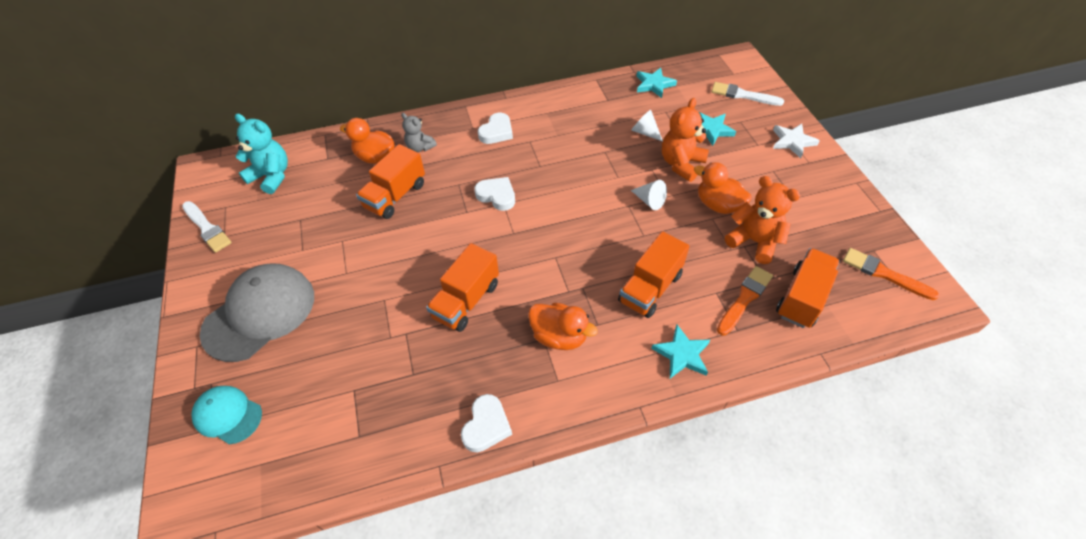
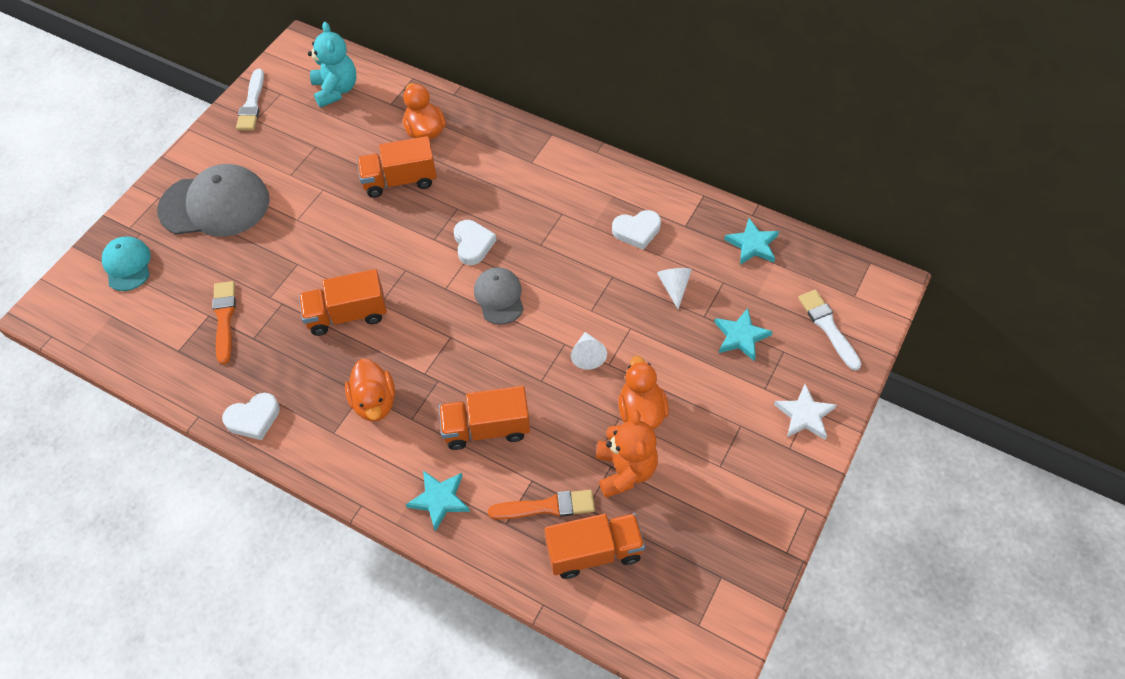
camera: 45 degrees right, 5 degrees up
(420, 147) = (468, 148): grey teddy bear -> none
(496, 132) = (546, 182): white heart -> white heart (637, 231)
(554, 211) = (499, 297): none -> grey cap
(681, 164) = (663, 346): orange teddy bear -> none
(884, 274) = (697, 603): orange brush -> orange brush (224, 318)

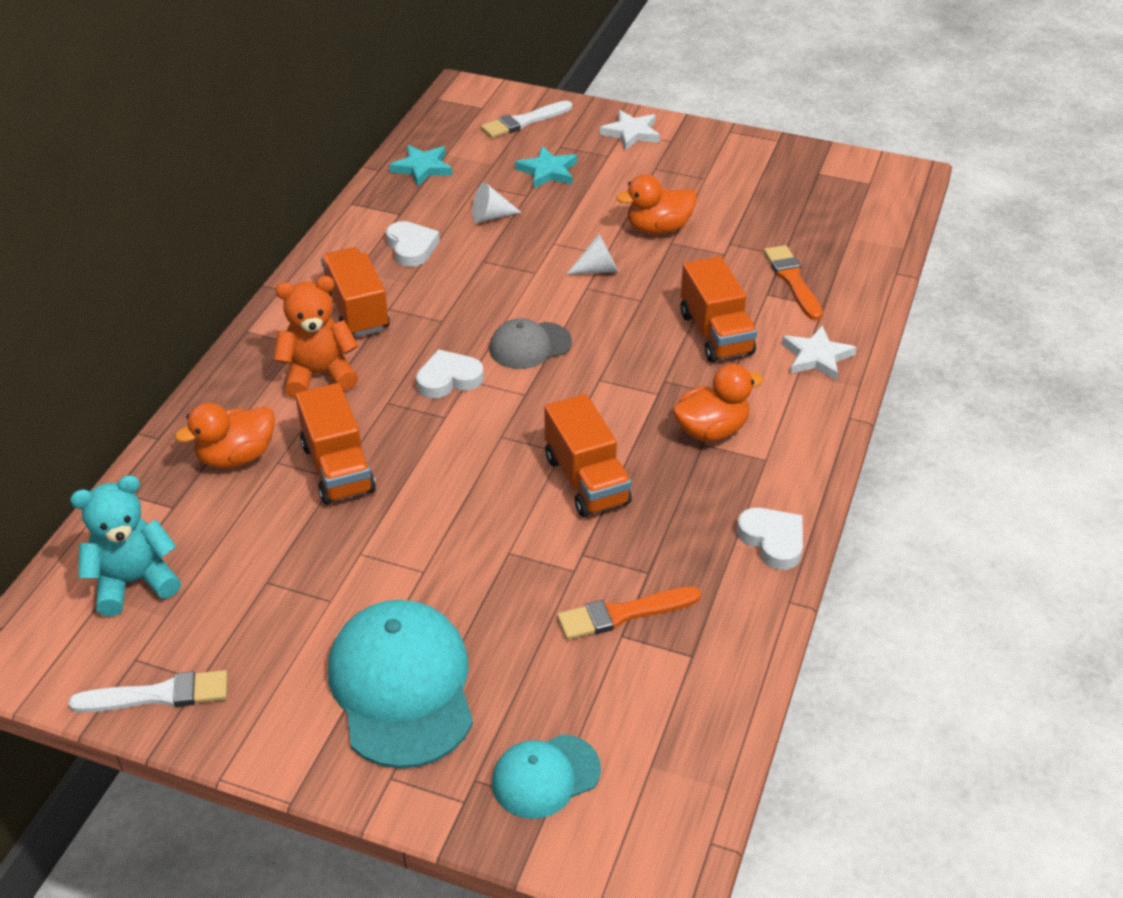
camera: 100 degrees left, 15 degrees down
(215, 205) = (402, 686): grey cap -> turquoise cap
(439, 500) = (816, 357): turquoise star -> white star
(594, 552) = (827, 246): orange truck -> orange truck (356, 310)
(625, 470) = (731, 234): orange teddy bear -> orange teddy bear (319, 375)

